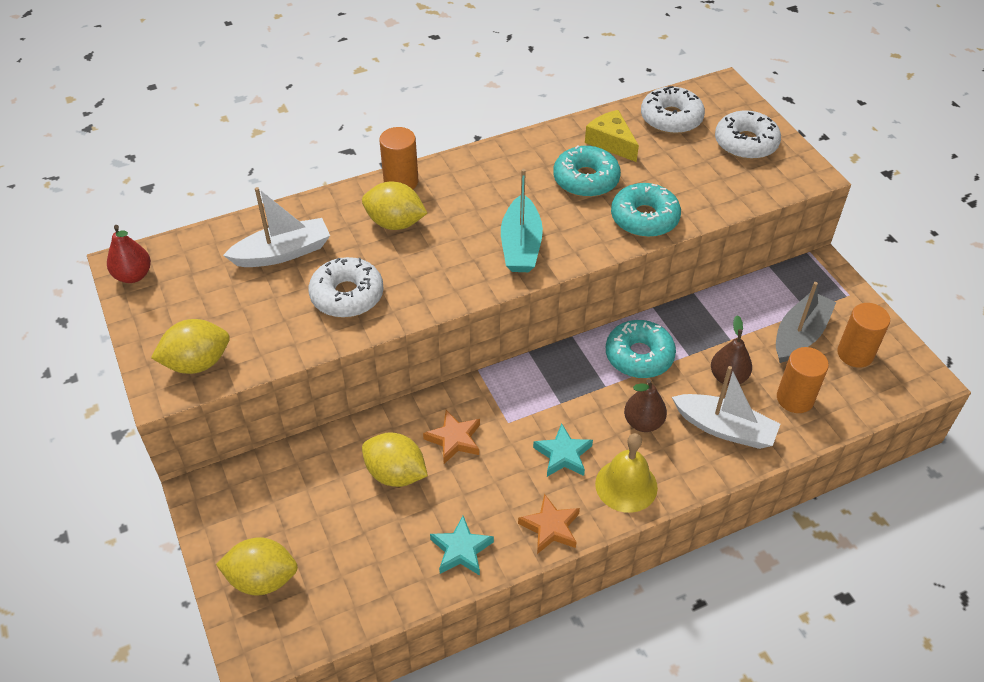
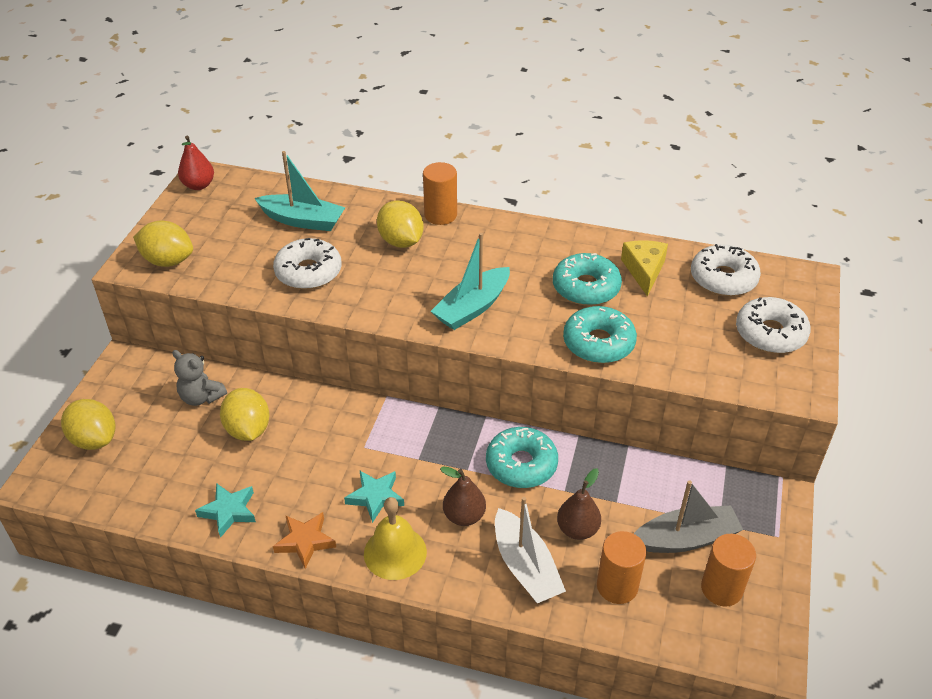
camera: 40 degrees right, 5 degrees down
(283, 253) = (303, 220): white boat -> turquoise boat
(319, 475) = (201, 397): none -> grey teddy bear
(454, 439) = (313, 433): orange star -> none

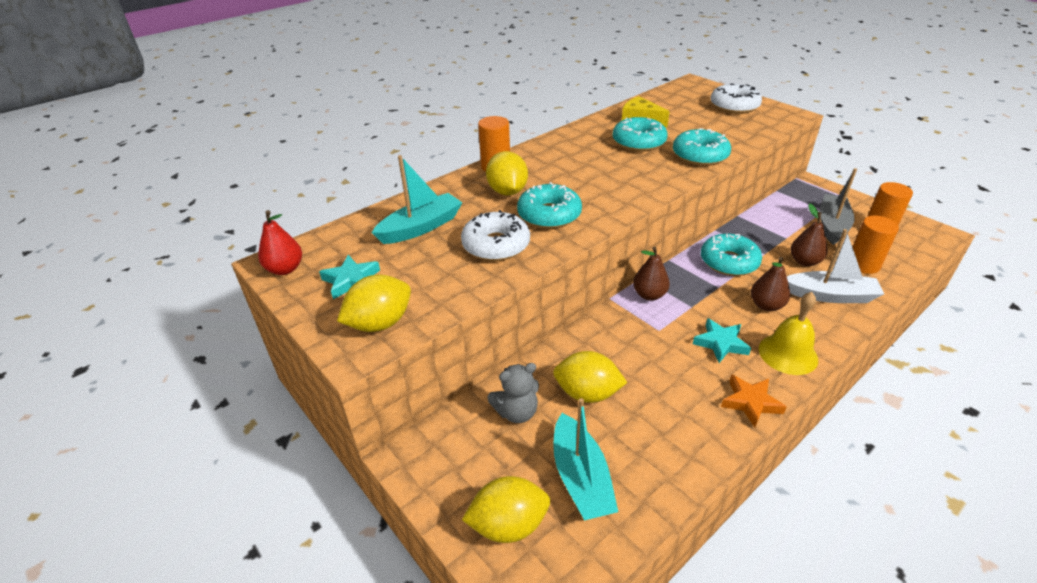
camera: 55 degrees left, 5 degrees down
(229, 511) = (686, 443): turquoise star -> turquoise star (351, 280)
(381, 282) = (549, 215): none -> turquoise donut
(401, 241) = (507, 191): yellow lemon -> yellow lemon turned 75 degrees clockwise
(412, 421) = (649, 295): none -> brown pear
(472, 308) = (619, 187): turquoise boat -> turquoise boat (581, 478)
(723, 279) = (672, 102): white donut -> none

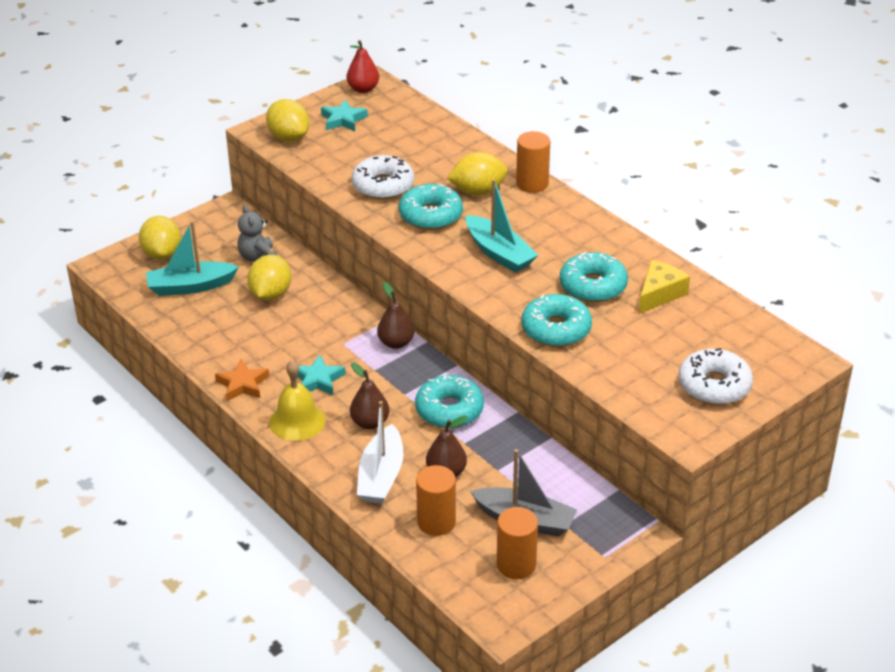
camera: 90 degrees right, 0 degrees up
(421, 227) = (417, 146): turquoise boat -> turquoise boat (499, 253)

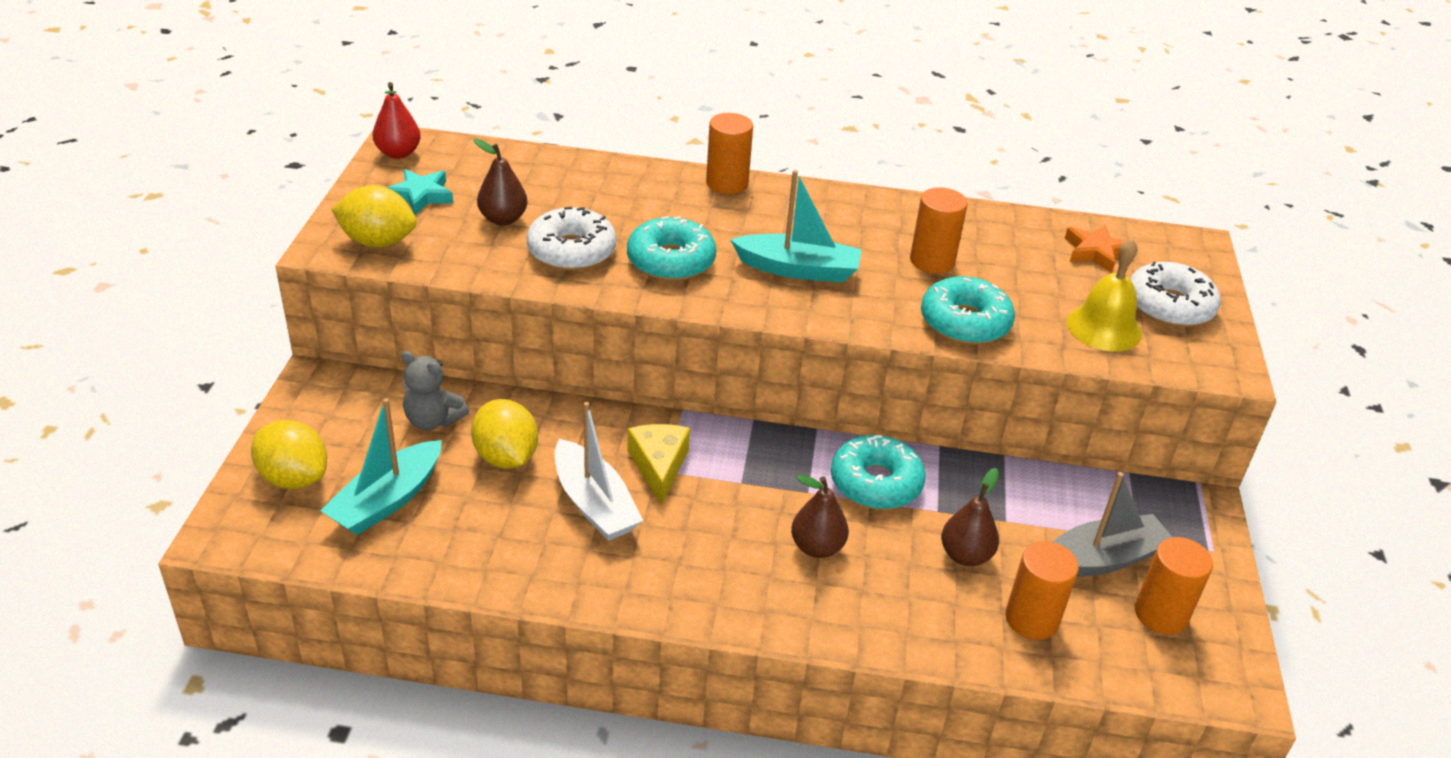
camera: 45 degrees left, 0 degrees up
(242, 384) = (614, 589): orange star -> orange star (1096, 252)
(297, 421) = (737, 596): yellow bell -> yellow bell (1104, 328)
(318, 380) = (695, 530): turquoise star -> none
(381, 476) = (910, 603): white boat -> white boat (594, 504)
(396, 343) = (723, 438): brown pear -> brown pear (503, 219)
(478, 191) = (684, 214): yellow lemon -> none
(593, 286) = (932, 261): turquoise donut -> orange cylinder
(659, 294) = (998, 240): yellow cheese -> yellow cheese (659, 466)

